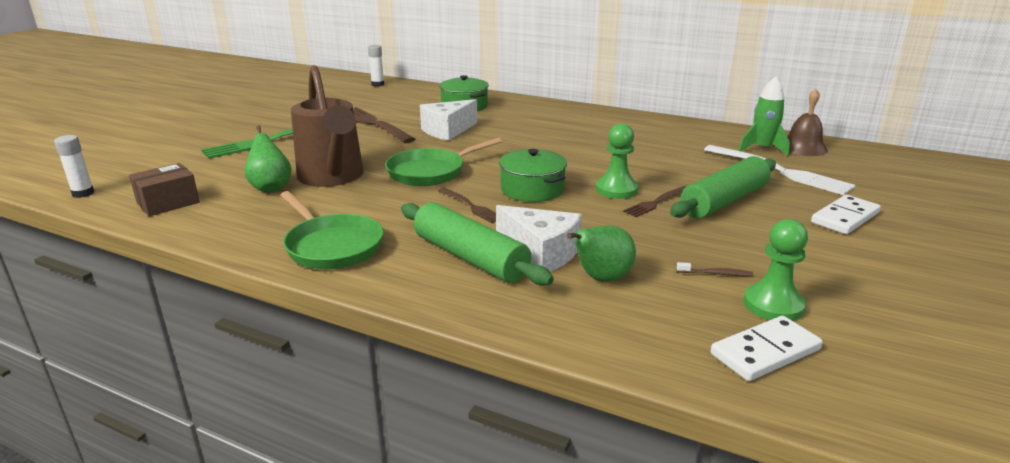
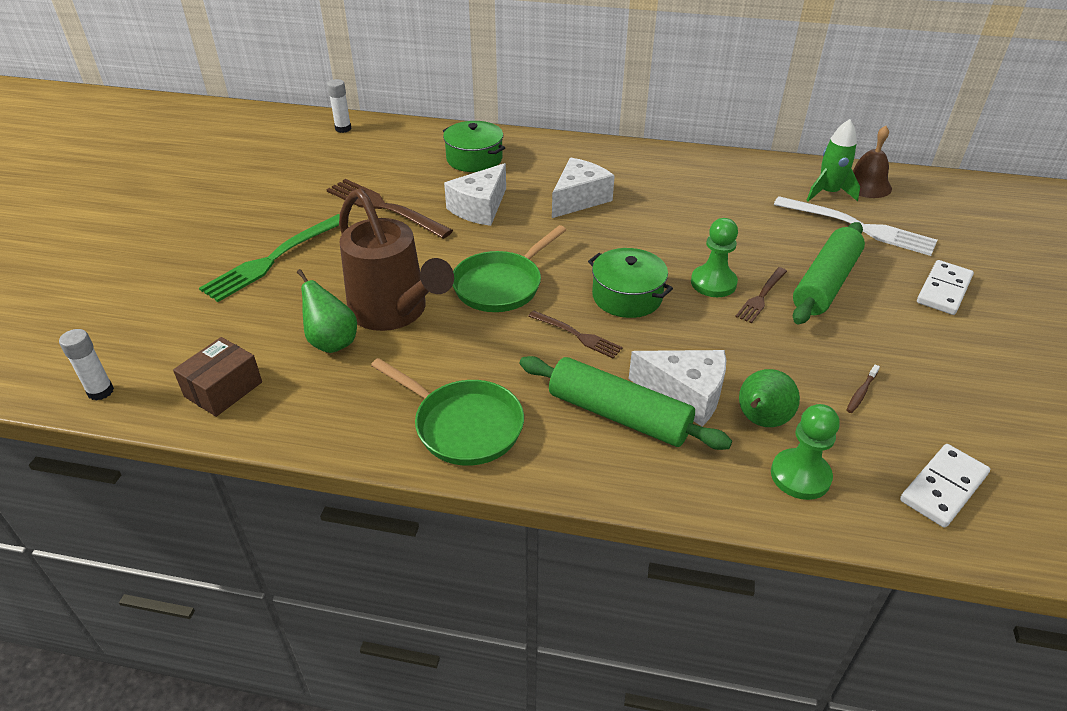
camera: 15 degrees left, 15 degrees up
(533, 133) = (579, 199): none -> white cheese
(716, 274) = (861, 393): brown toothbrush -> brown toothbrush turned 135 degrees clockwise
(773, 305) = (927, 425): green pawn -> green pawn (800, 476)

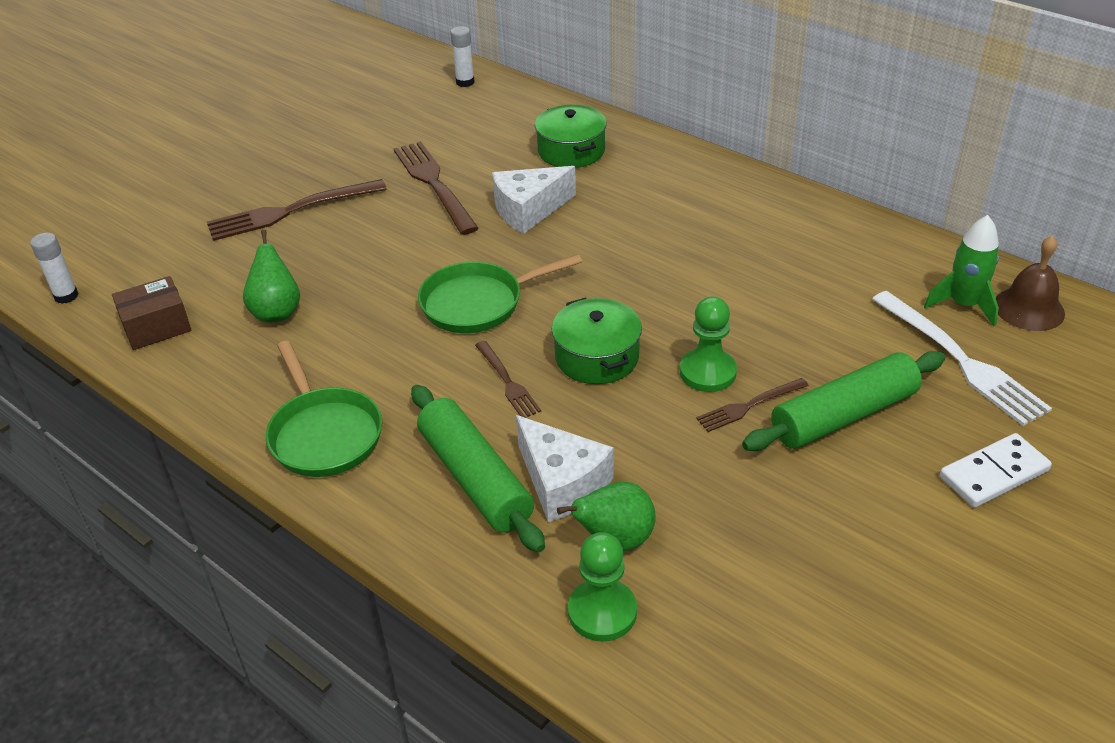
camera: 30 degrees right, 0 degrees up
(272, 260) = (289, 211): green fork -> brown fork
(394, 312) = (354, 300): brown watering can -> none
(579, 199) = (644, 229): white cheese -> none
(861, 393) = (759, 553): brown toothbrush -> none
(943, 487) = (749, 689): white domino -> none

